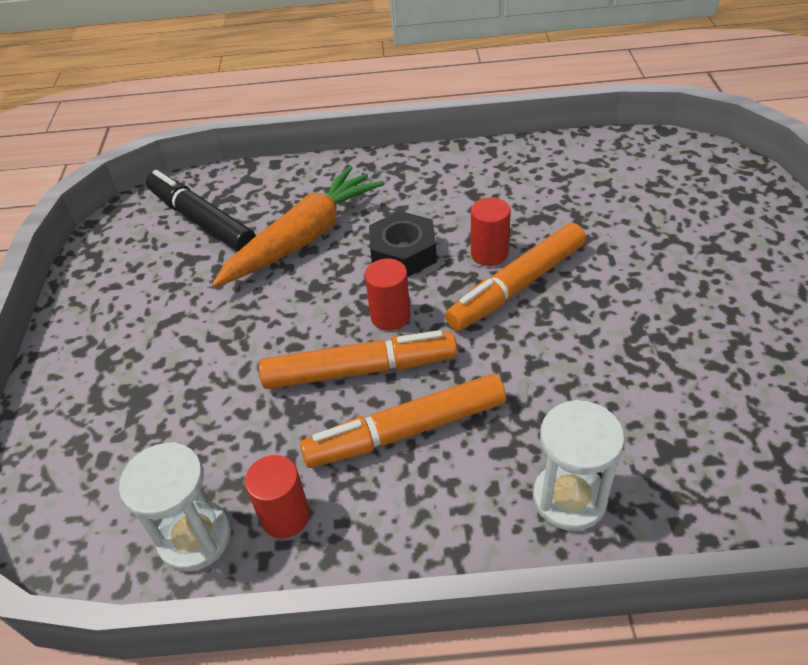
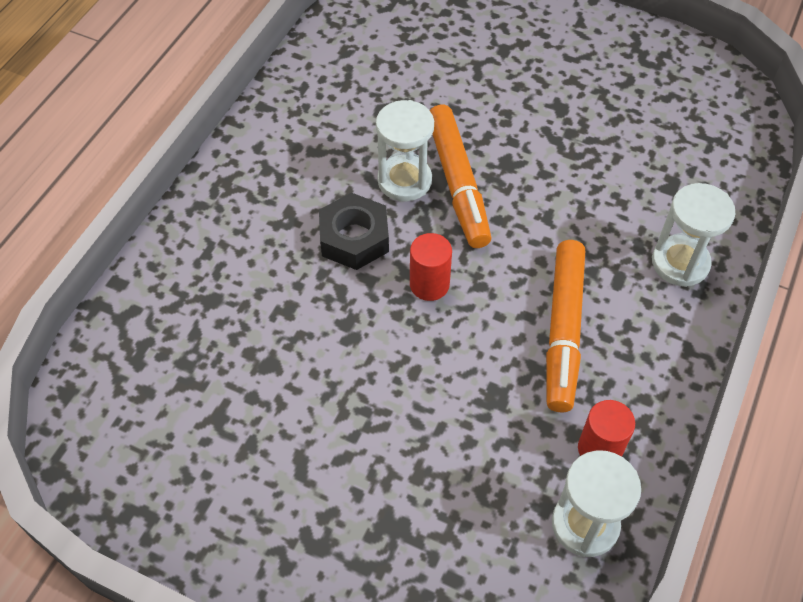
camera: 65 degrees left, 10 degrees up
(201, 221) = (160, 385): black marker -> none
(304, 238) = (268, 305): orange carrot -> none
(359, 370) = (477, 334): orange marker -> none
(489, 254) = (404, 180): red cylinder -> white hourglass

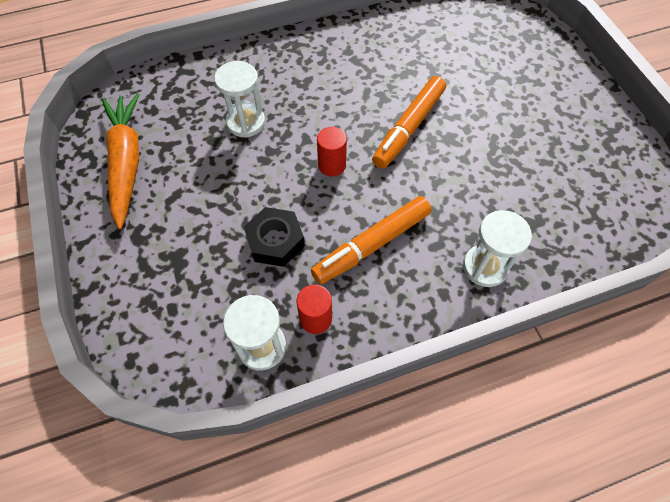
camera: 45 degrees right, 5 degrees up
(193, 478) = (126, 162): none -> orange carrot
(354, 238) = (323, 115): black nut -> black nut (275, 241)
(404, 180) = (382, 106): white hourglass -> white hourglass (246, 122)

